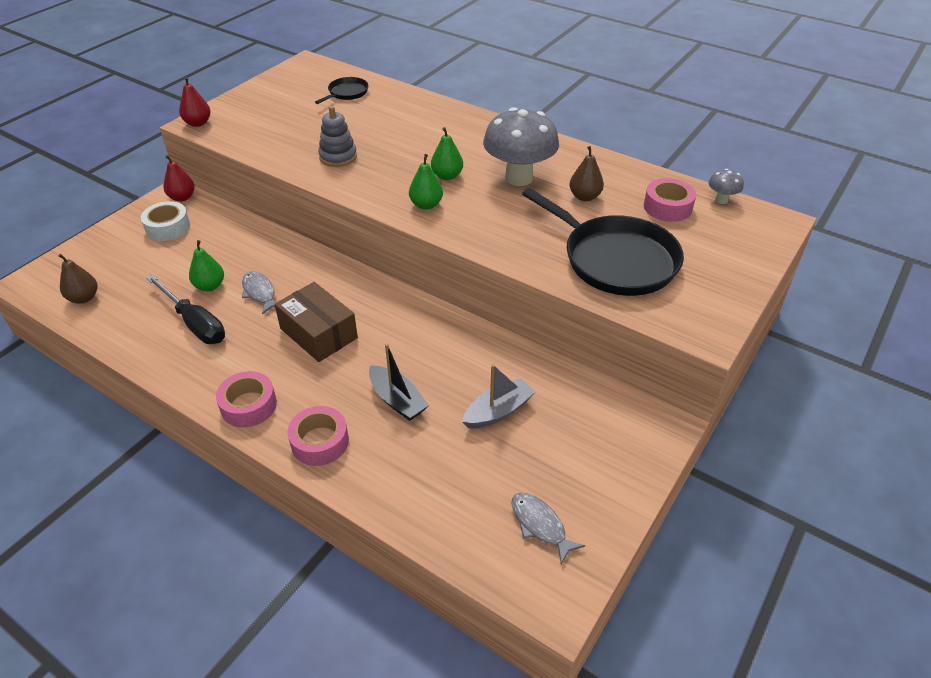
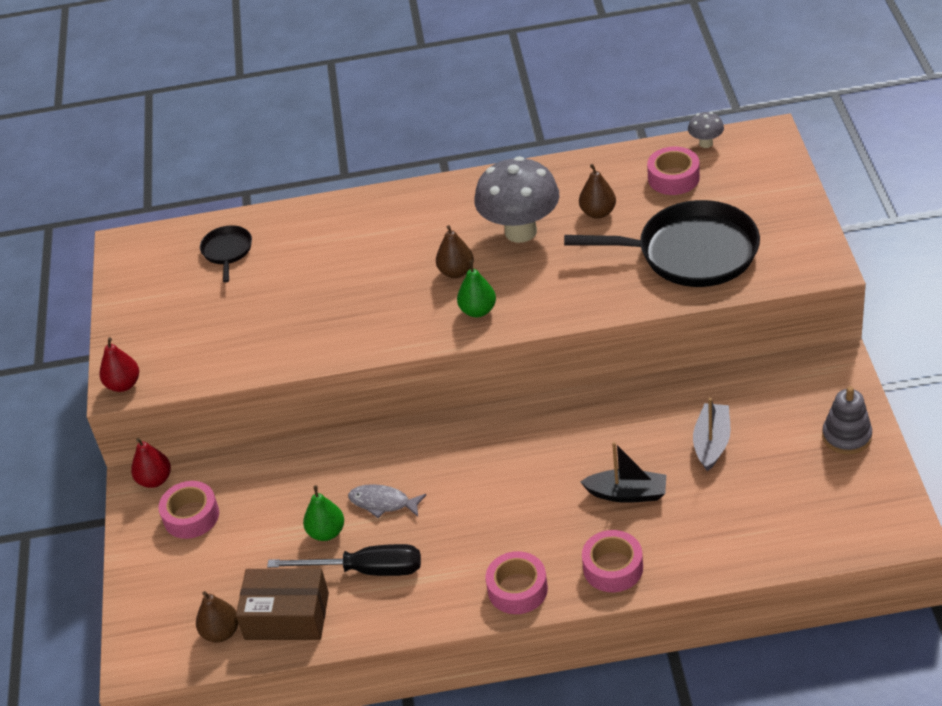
camera: 35 degrees left, 0 degrees up
(168, 227) = (191, 516): white tape -> pink tape
(318, 333) = (488, 495): brown box -> brown box (286, 616)
(338, 157) = (327, 321): grey stacking toy -> grey stacking toy (846, 436)
(447, 176) = (456, 272): green pear -> brown pear
(540, 525) = (837, 494): grey fish -> none

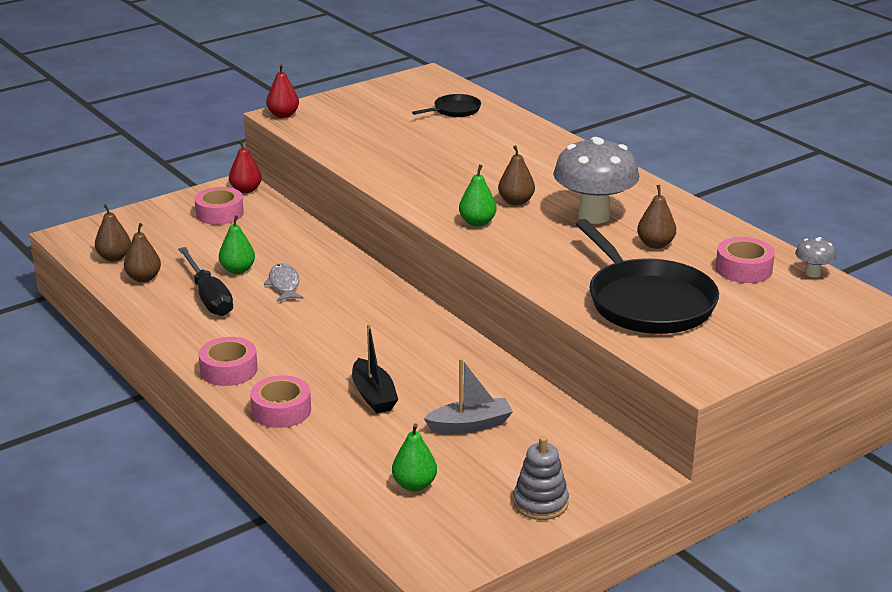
camera: 55 degrees right, 15 degrees down
(286, 616) = (143, 278): brown box -> brown pear
(780, 508) = (414, 485): none -> green pear

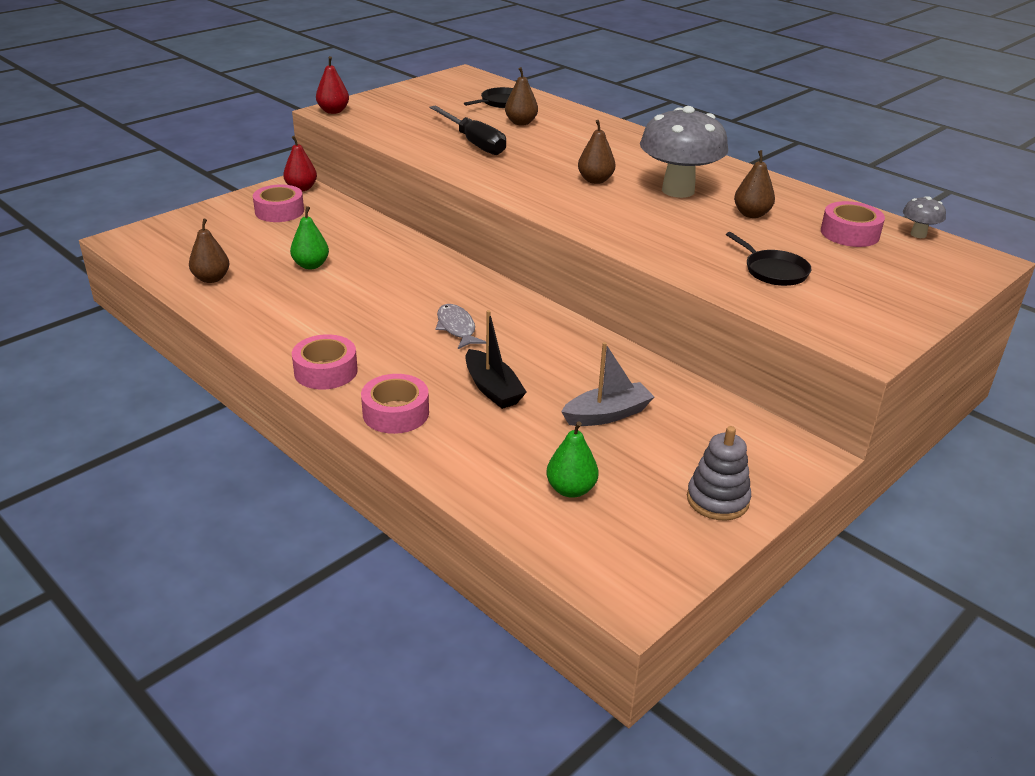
camera: 10 degrees left, 5 degrees up
(114, 257) = (175, 259): brown pear -> brown pear (521, 123)
(208, 297) = (286, 294): black screwdriver -> black screwdriver (473, 143)
(284, 284) = (363, 277): grey fish -> grey fish (457, 328)
(477, 222) = (565, 201): green pear -> none
(647, 302) = (773, 271): black pan -> black pan, size x0.47

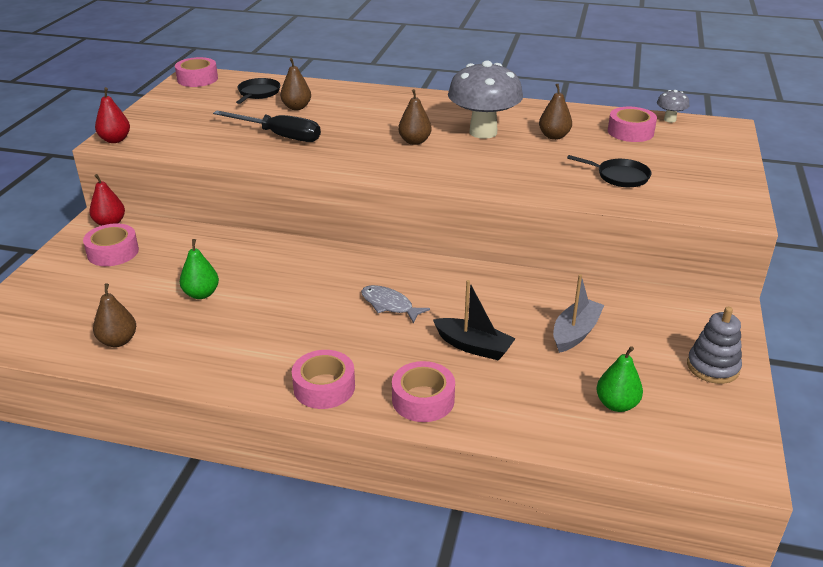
camera: 30 degrees left, 0 degrees up
(462, 78) = (197, 79): none -> pink tape

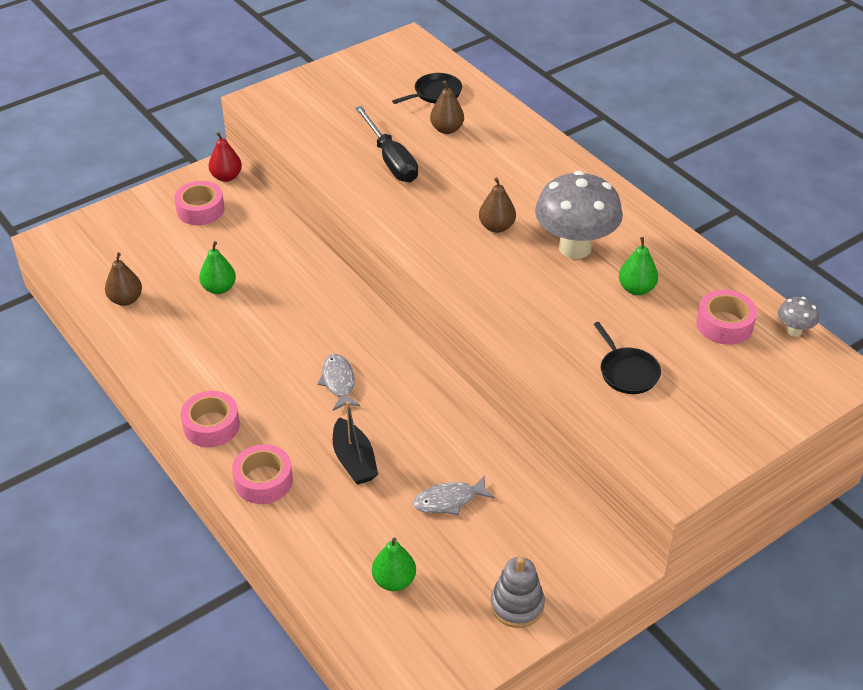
camera: 40 degrees right, 10 degrees up
(115, 140) = (261, 100): red pear -> none
(197, 79) = (405, 48): pink tape -> none
(554, 136) = (636, 289): brown pear -> green pear
(575, 333) = (449, 500): grey boat -> grey fish

